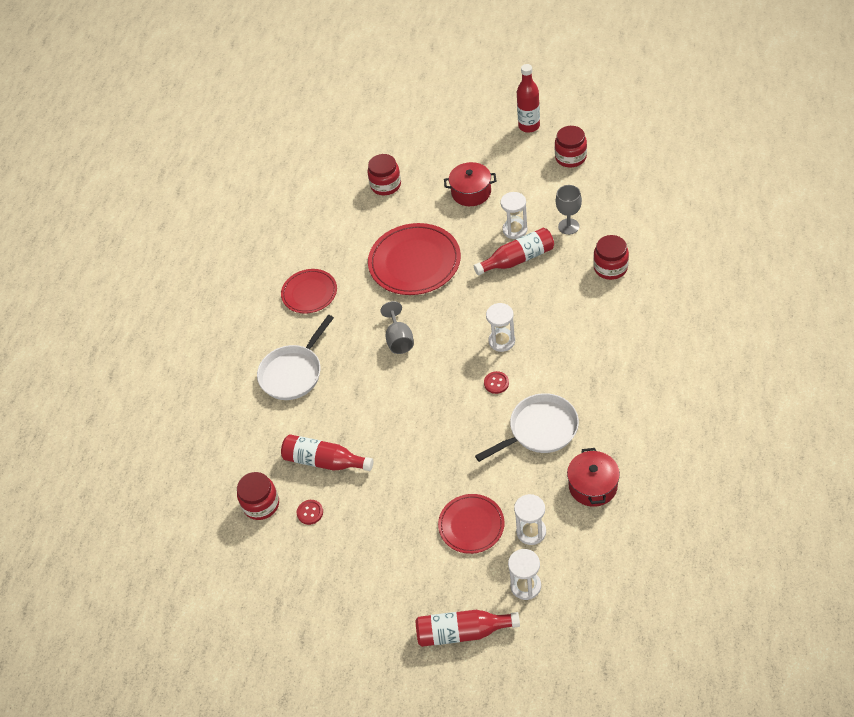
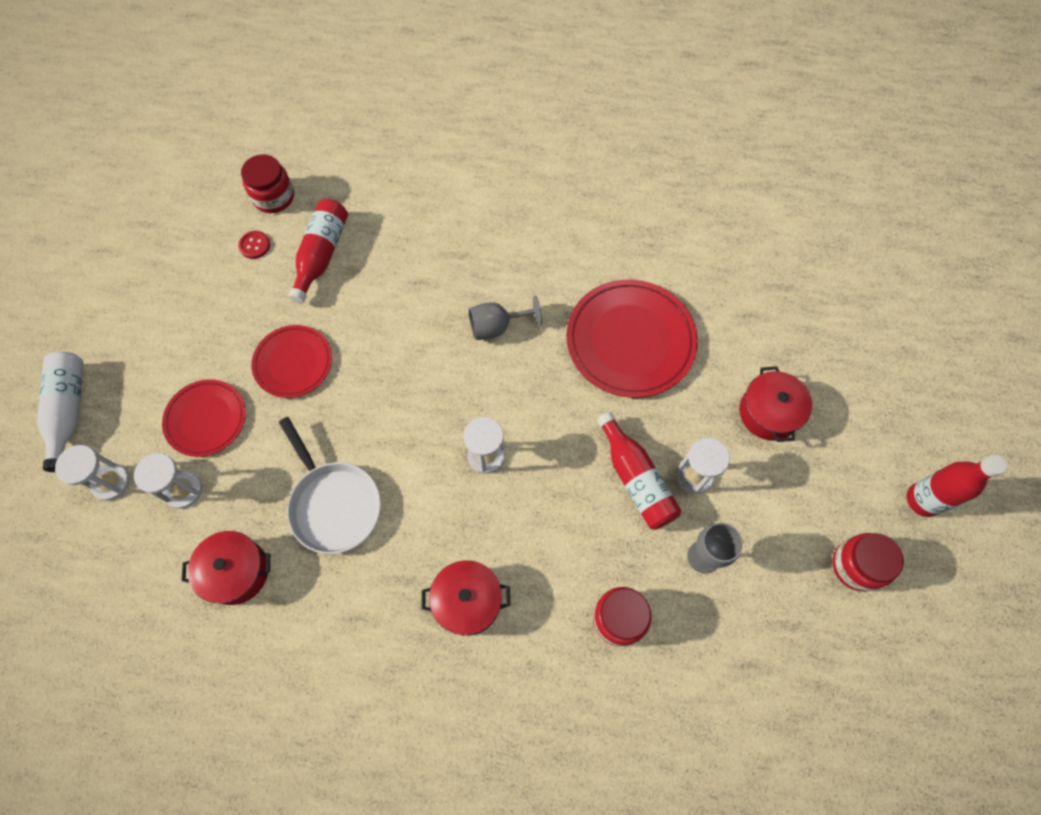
camera: 80 degrees right, 15 degrees up
(293, 373) = (453, 213): white pan -> none
(309, 293) = (578, 219): red plate -> red plate (293, 363)
(385, 185) = (775, 298): red jar -> none
(462, 632) = (69, 411): red bottle -> white bottle
(496, 383) = (416, 448): red button -> none
(605, 346) = (467, 601): none -> red pot

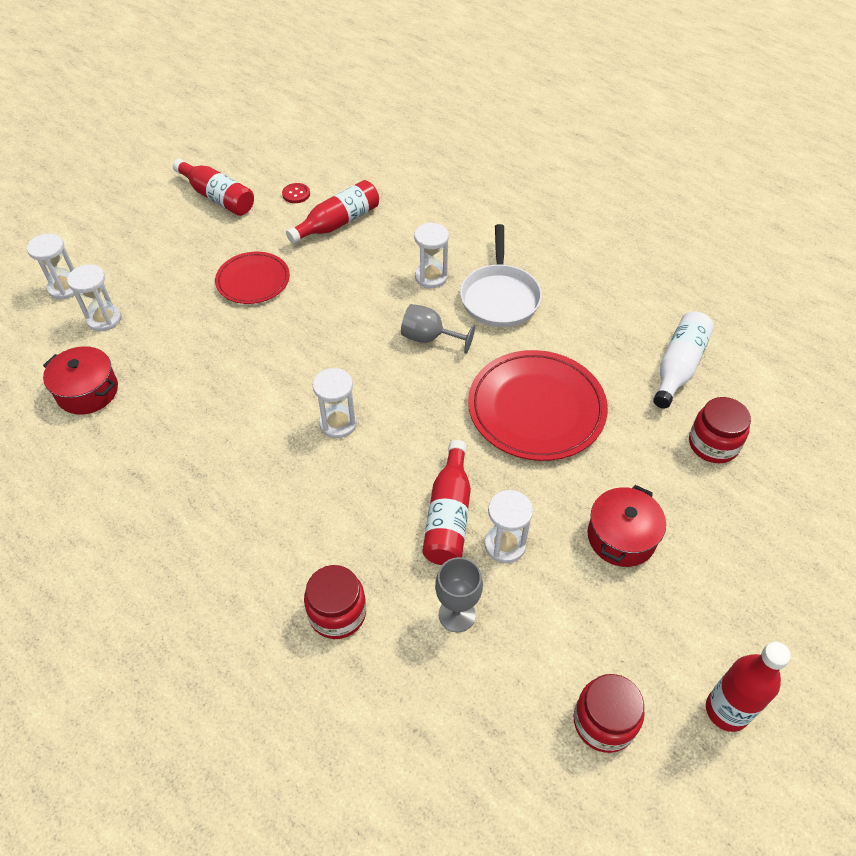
camera: 35 degrees right, 15 degrees down
(69, 411) = (81, 231): white bottle -> white bottle (678, 367)
(178, 292) = (217, 197): none -> red bottle
(206, 419) = (161, 283): red plate -> none
(274, 197) = (338, 171): red jar -> red jar (713, 444)
(333, 504) = (194, 388): white pan -> white pan (499, 297)
(451, 264) = (431, 277): none -> white hourglass
(467, 601) = (228, 517): red pot -> none

